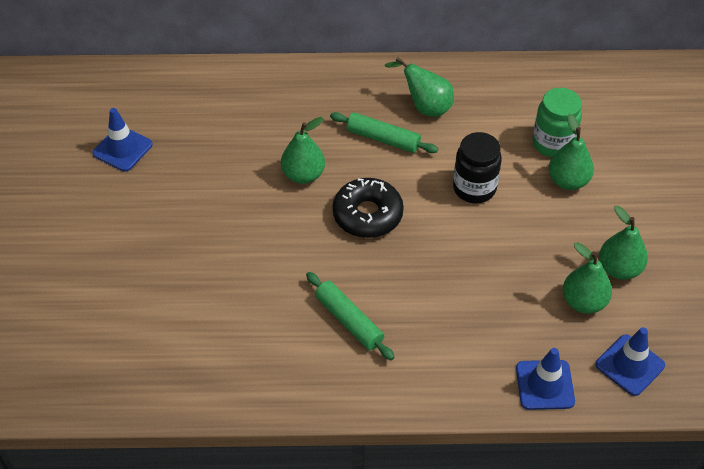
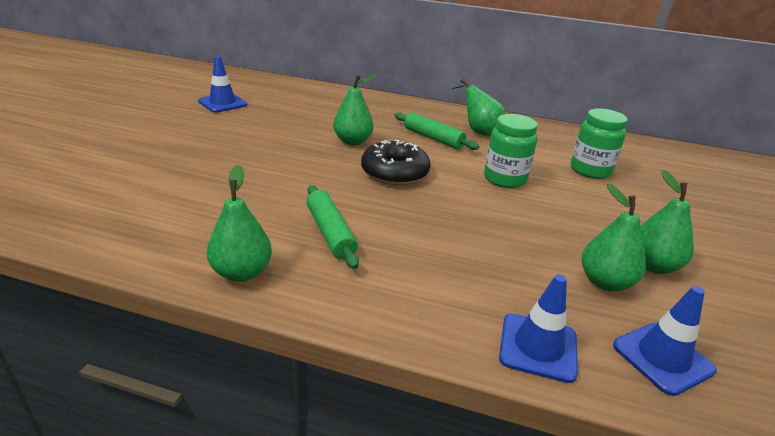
camera: 15 degrees right, 20 degrees down
(474, 188) = (504, 179): black jar -> green jar
(568, 181) = (601, 194): green pear -> green pear (242, 272)

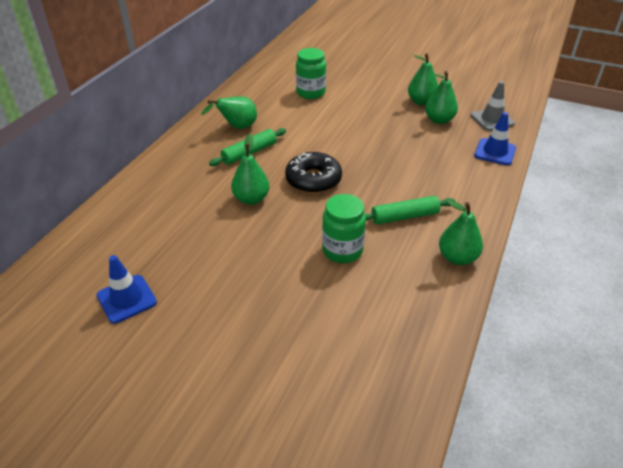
camera: 80 degrees left, 10 degrees up
(504, 179) = (324, 130): green jar -> green jar (342, 250)
(662, 358) = (492, 120): blue traffic cone -> grey traffic cone

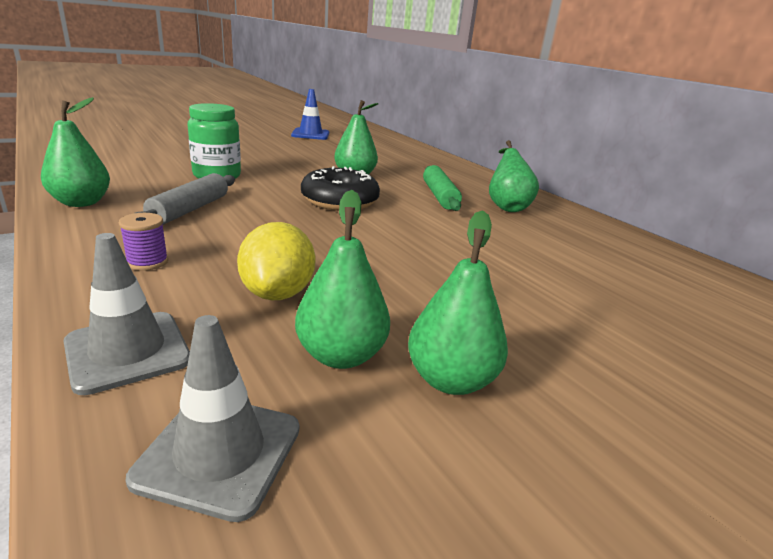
camera: 120 degrees right, 15 degrees down
(310, 93) = (585, 276): green jar -> none
(404, 216) = (190, 210): green rolling pin -> grey rolling pin
(429, 146) = (278, 293): none -> yellow lemon
(460, 186) = (147, 262): none -> purple spool
(495, 152) = (128, 351): blue traffic cone -> grey traffic cone

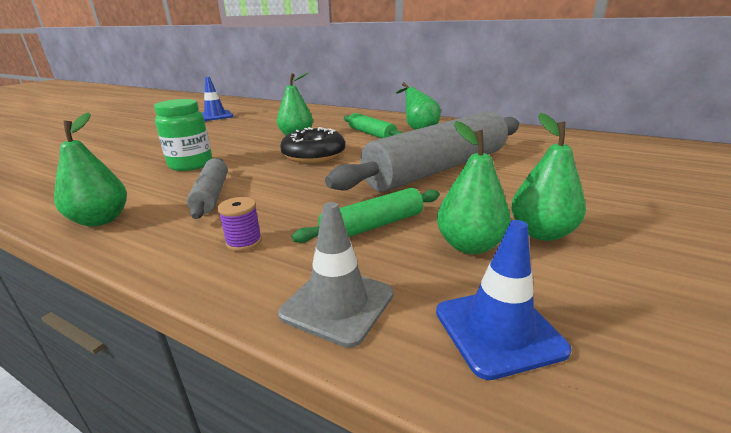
camera: 25 degrees left, 0 degrees up
(219, 453) = (498, 330): grey traffic cone -> blue traffic cone
(278, 293) = (372, 226): yellow lemon -> green rolling pin
(451, 259) = (438, 169): none -> grey rolling pin

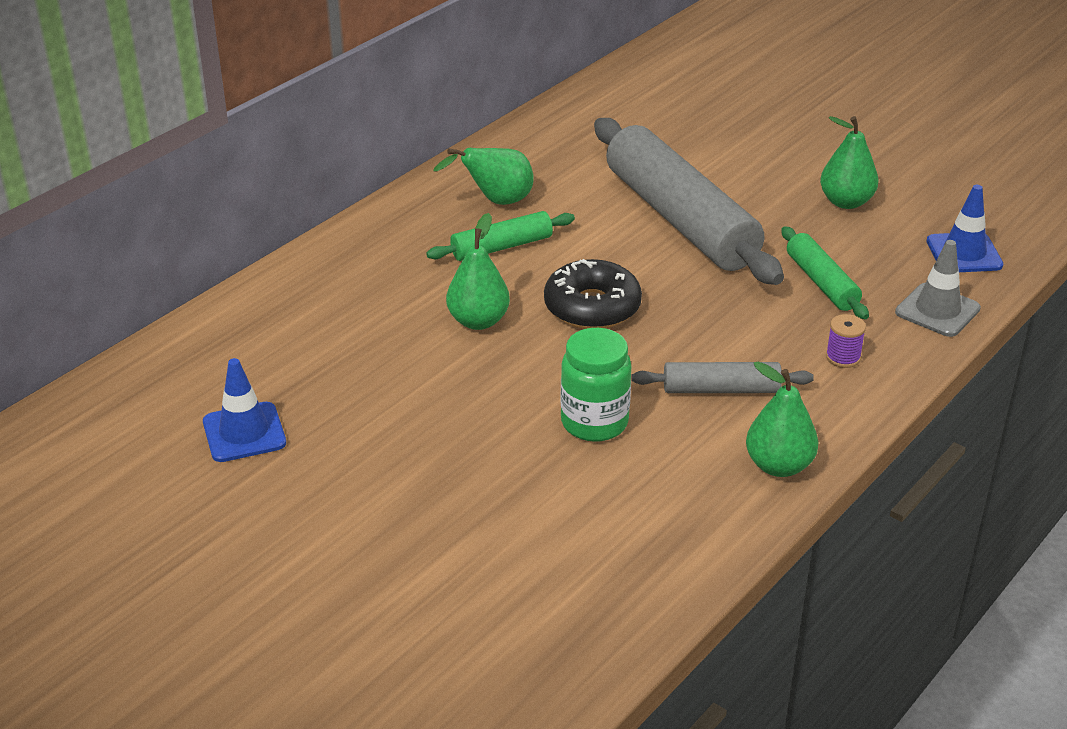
camera: 80 degrees left, 10 degrees up
(469, 245) = (862, 240): green pear -> none

